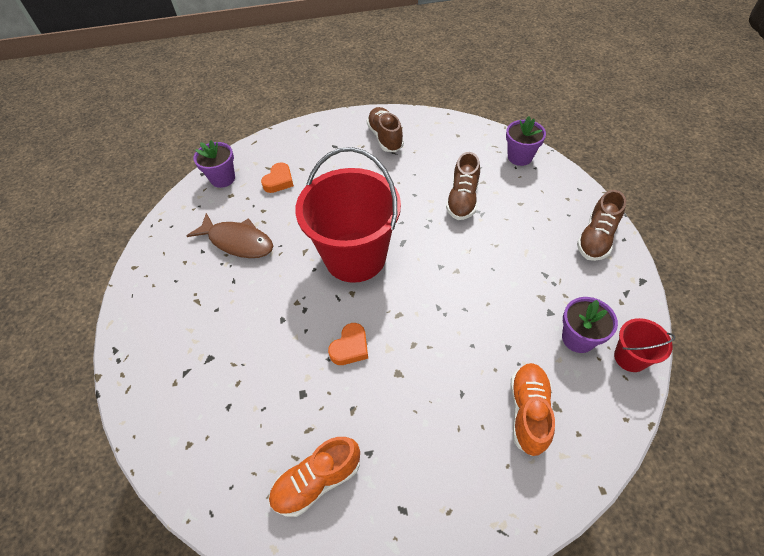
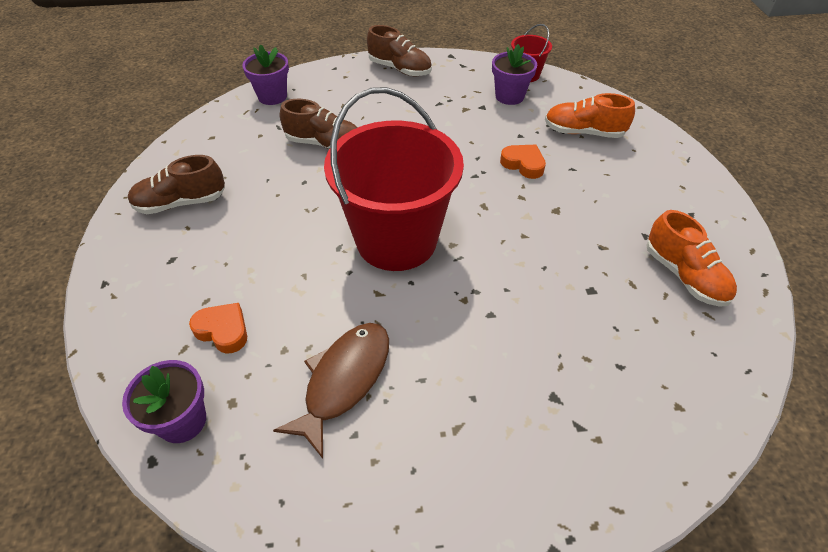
camera: 90 degrees left, 5 degrees down
(350, 347) = (528, 247): orange heart -> orange heart (523, 164)

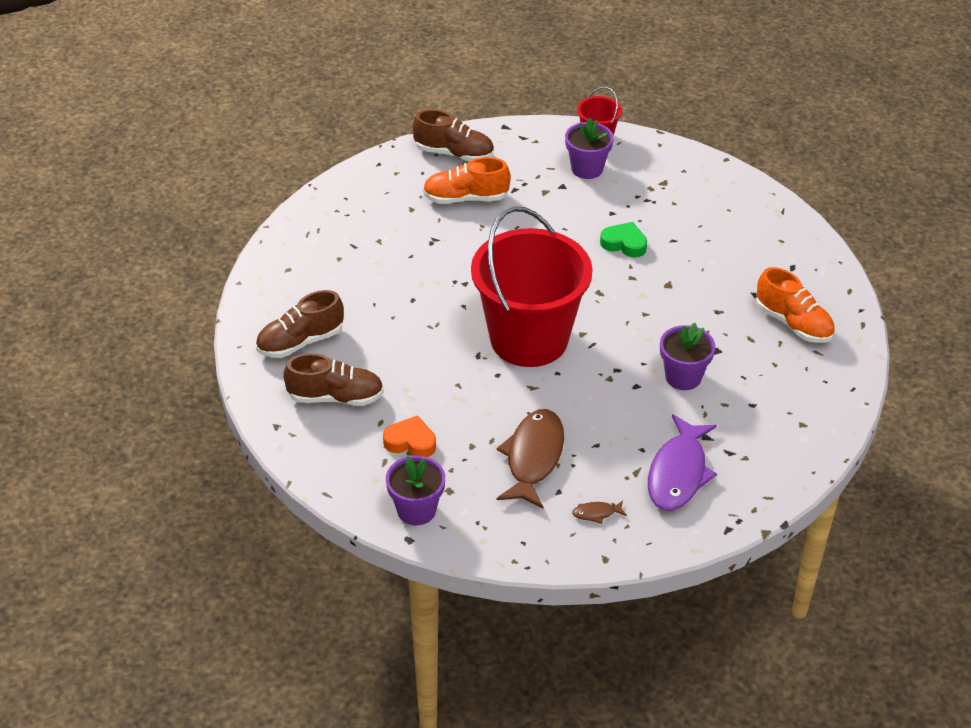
camera: 15 degrees left, 5 degrees down
(272, 96) = (327, 211): purple flower pot -> purple flower pot (683, 377)
(324, 144) = (413, 256): brown shoe -> brown shoe (336, 397)
(388, 479) = (596, 513): none -> brown fish
(508, 443) = (678, 473): none -> purple fish
(523, 164) = (624, 243): orange heart -> green heart
(583, 132) = (675, 198): orange shoe -> orange shoe (465, 198)

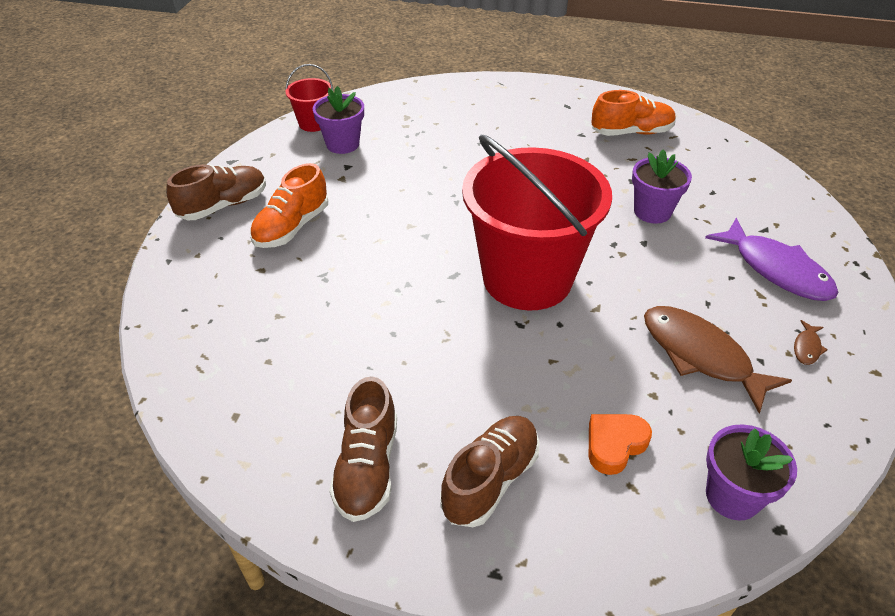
camera: 55 degrees left, 0 degrees up
(624, 243) = (457, 167): green heart -> none

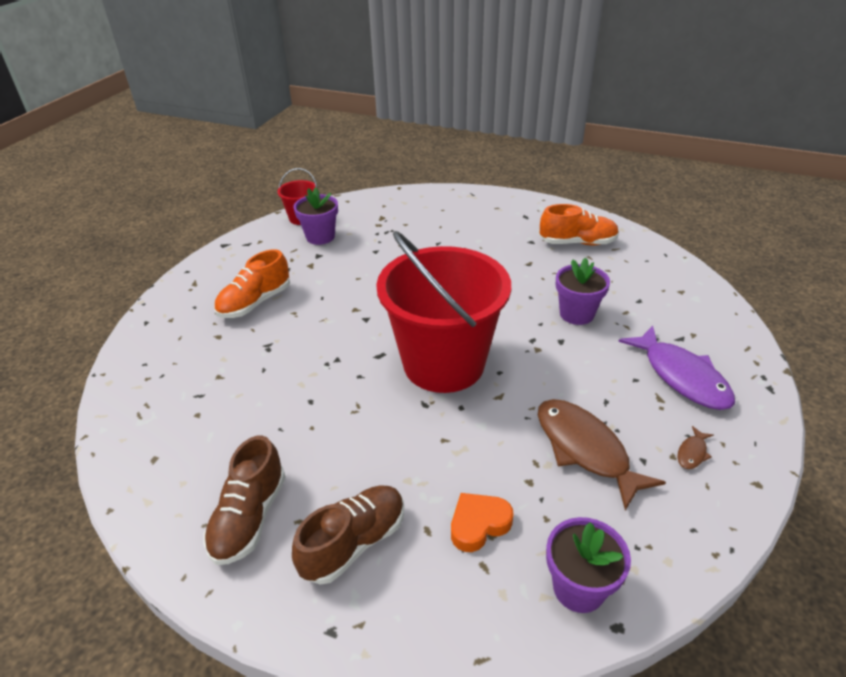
camera: 10 degrees right, 5 degrees down
(223, 206) = (205, 281): brown shoe -> none

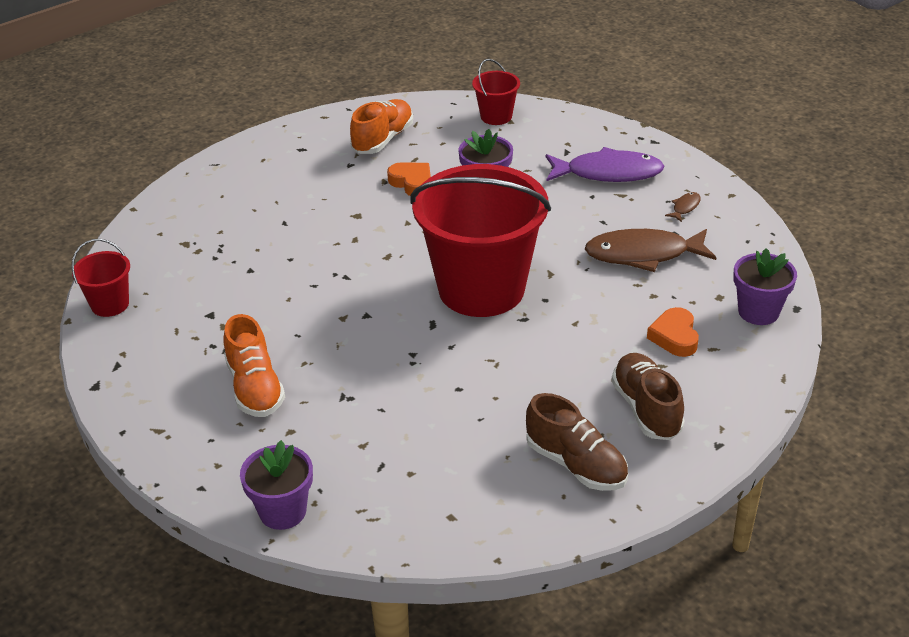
camera: 60 degrees left, 0 degrees up
(320, 237) = (172, 302): purple flower pot -> purple flower pot (283, 511)
(541, 276) = (412, 183): none -> orange heart
(677, 281) = (496, 116): none -> red bucket
(692, 453) = (685, 207): brown fish -> brown fish turned 120 degrees counterclockwise

